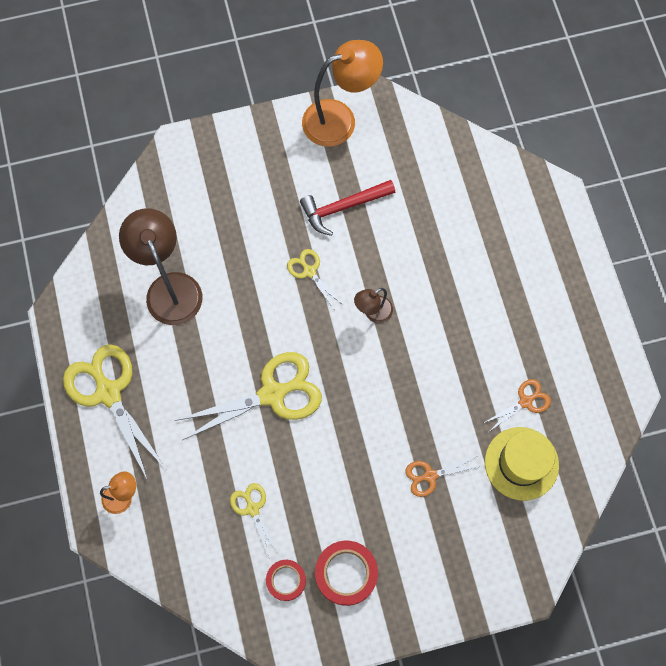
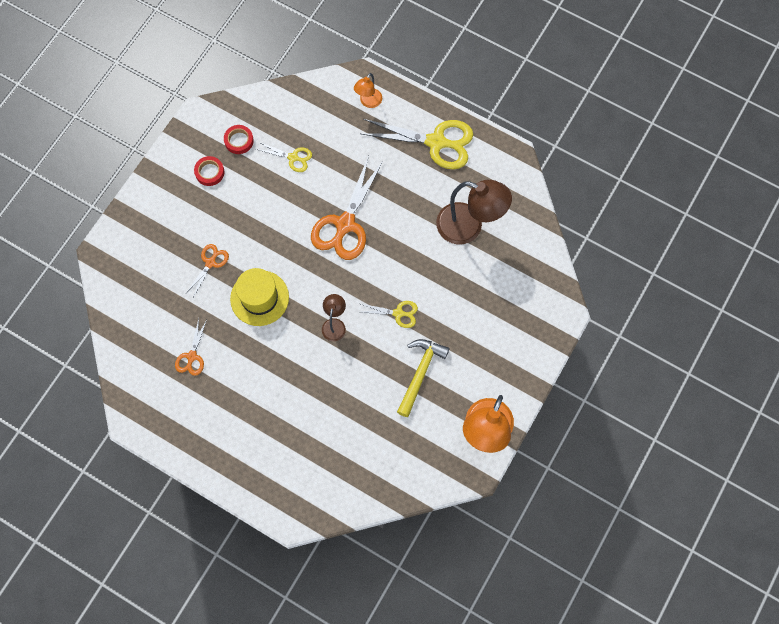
camera: 135 degrees right, 0 degrees up
(272, 394) = (345, 224): yellow scissors -> orange scissors
(343, 207) = (420, 373): red hammer -> yellow hammer
(346, 573) = (209, 172): red tape -> red tape, size x0.64
(521, 463) = (163, 318): yellow hat -> yellow hat (259, 298)

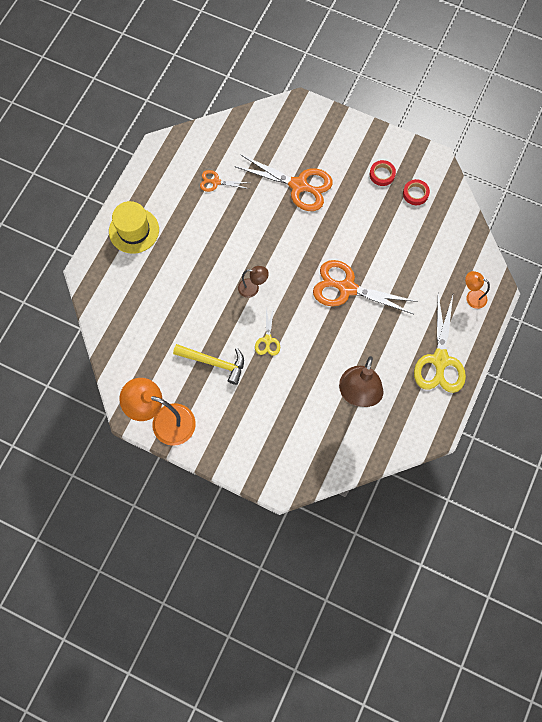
camera: 85 degrees right, 0 degrees up
(210, 262) = (299, 185): orange scissors -> orange scissors, size x1.99
(259, 298) = (271, 227): yellow hat -> yellow hat (134, 230)
(293, 158) = (406, 239): yellow scissors -> none

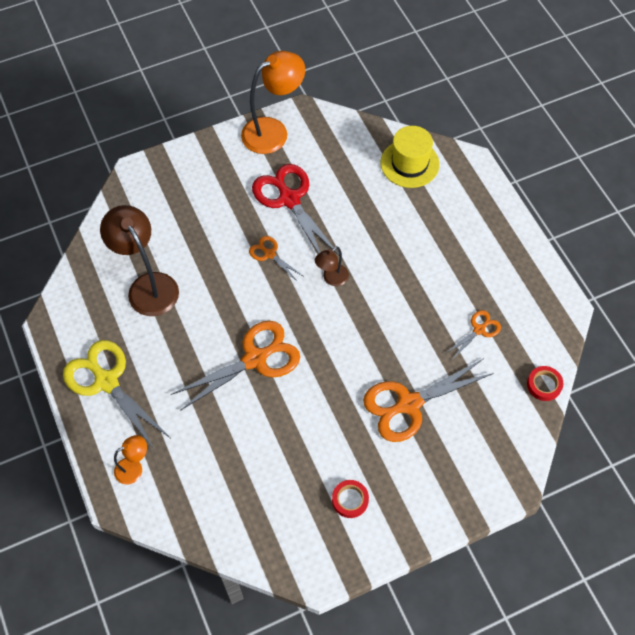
camera: 130 degrees right, 10 degrees down
(134, 230) = (482, 224): yellow hat -> yellow hat (409, 163)
(214, 362) = (289, 199): yellow hammer -> red scissors
(268, 340) = (269, 254): yellow scissors -> orange scissors
(415, 193) = (296, 515): red tape -> red tape (544, 385)

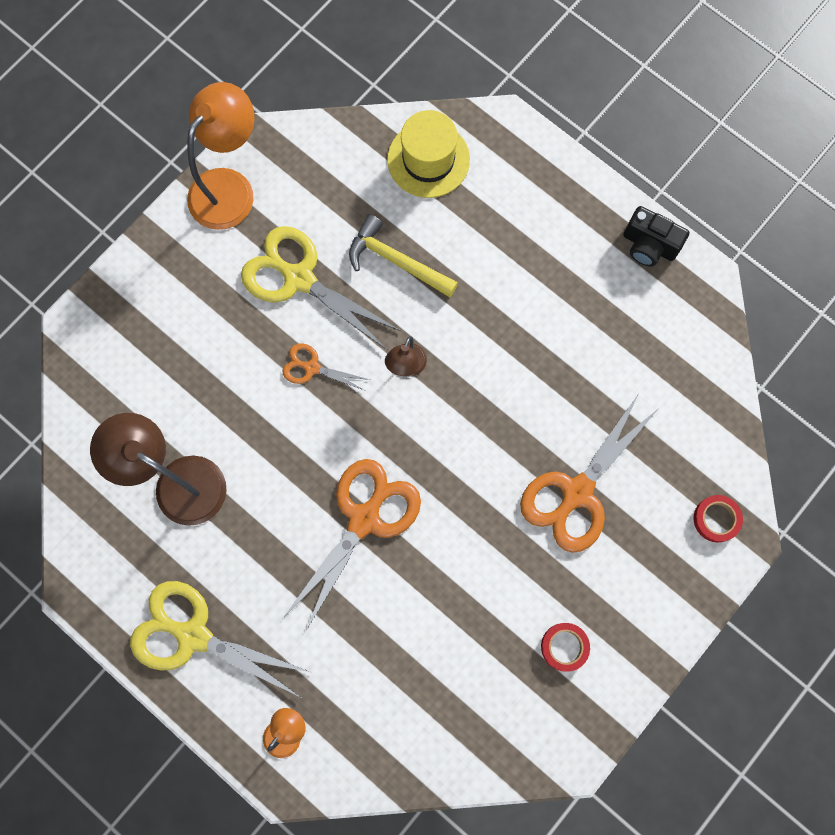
camera: 25 degrees left, 15 degrees up
(289, 199) = (298, 278): red scissors -> yellow scissors
(358, 214) = (396, 261): none -> yellow hammer
(479, 330) = (616, 355): orange scissors -> none
(535, 271) = (649, 245): none -> black camera
(544, 385) = (723, 394): red tape -> red tape (716, 519)

